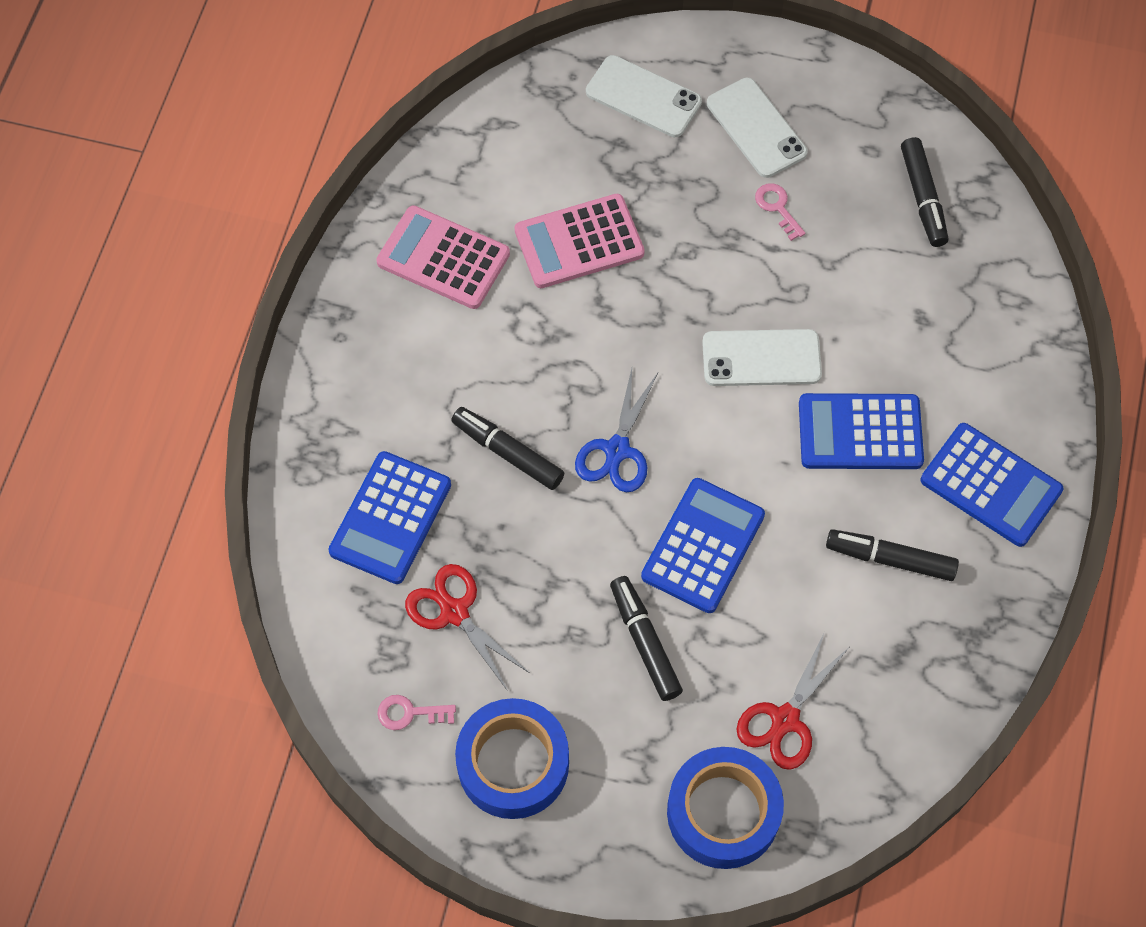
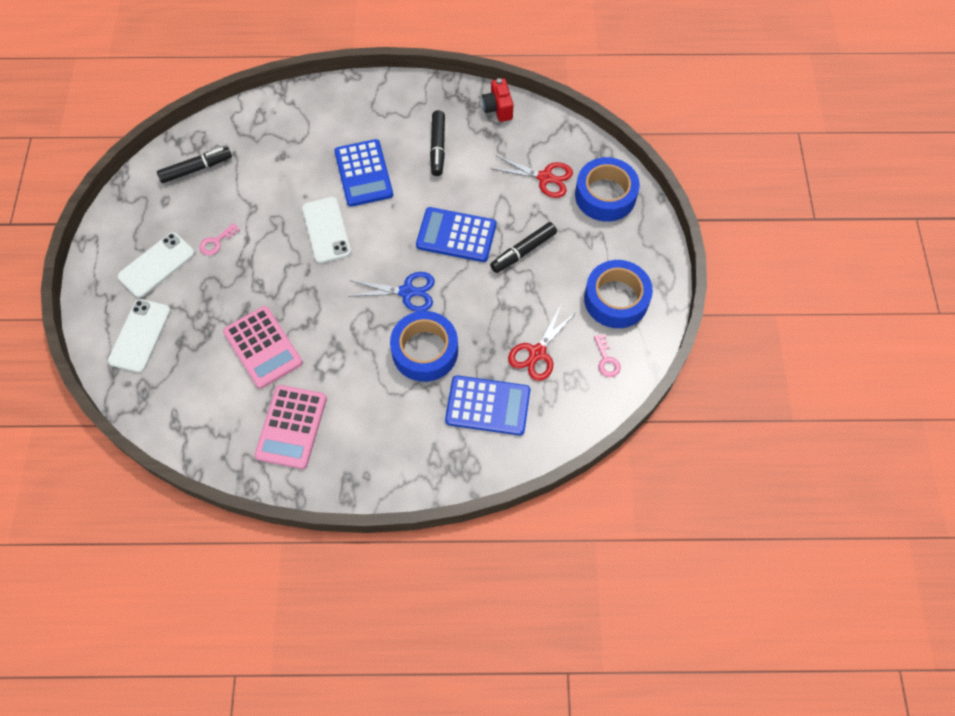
camera: 105 degrees left, 0 degrees up
(507, 452) = (425, 351): black marker -> blue tape
(956, 680) = (498, 108): none -> red camera
(990, 485) = (381, 110): blue calculator -> none

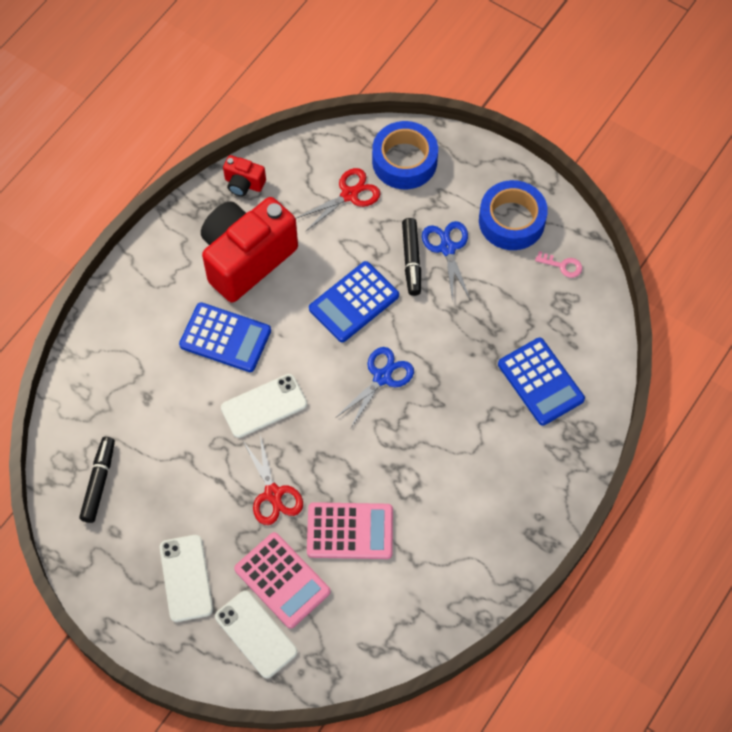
camera: 55 degrees left, 0 degrees up
(216, 242) = (201, 509): pink key -> none
(291, 427) = (449, 551): pink calculator -> pink calculator (282, 580)
(326, 230) = (264, 406): white phone -> white phone turned 45 degrees counterclockwise
(425, 351) = (452, 399): blue tape -> none
(438, 147) = (246, 259): black marker -> red camera
(488, 406) = (540, 382): blue calculator -> blue calculator turned 105 degrees clockwise
(537, 353) = (518, 313): red scissors -> red scissors (273, 494)
(554, 269) = (447, 248): none -> blue scissors

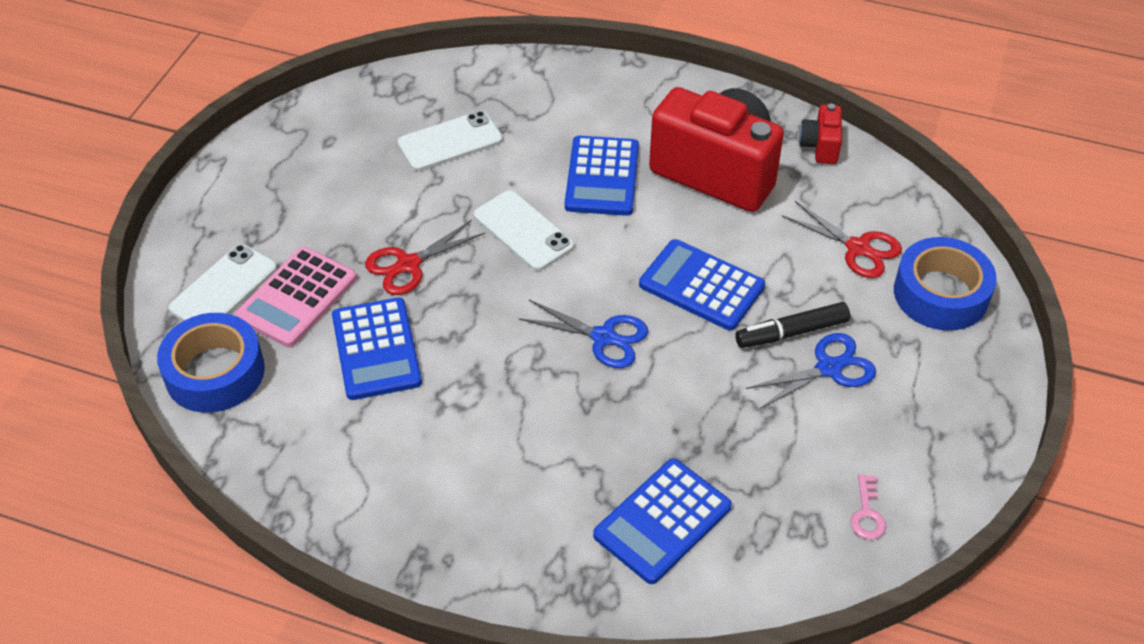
camera: 75 degrees right, 15 degrees down
(99, 482) = (385, 115): black marker -> none
(186, 578) = (284, 212): white phone -> white phone (450, 141)
(350, 531) = (376, 349): pink calculator -> blue calculator
(511, 221) = (910, 435): blue tape -> blue tape (215, 372)

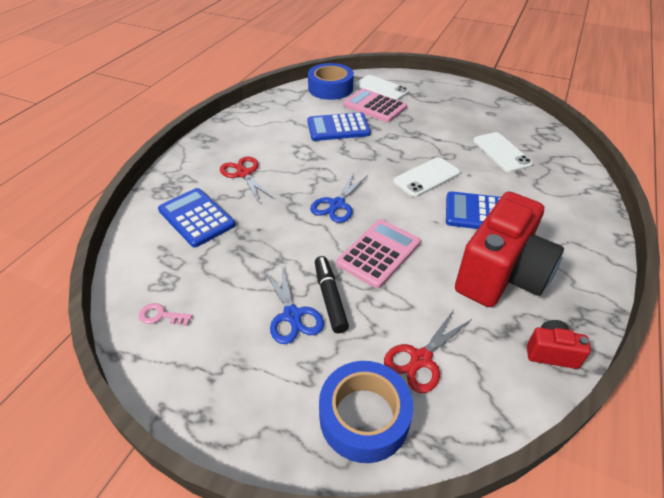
camera: 95 degrees right, 5 degrees down
(408, 265) = (397, 137): red scissors -> red scissors (244, 173)
(701, 285) = (379, 253): blue calculator -> pink calculator

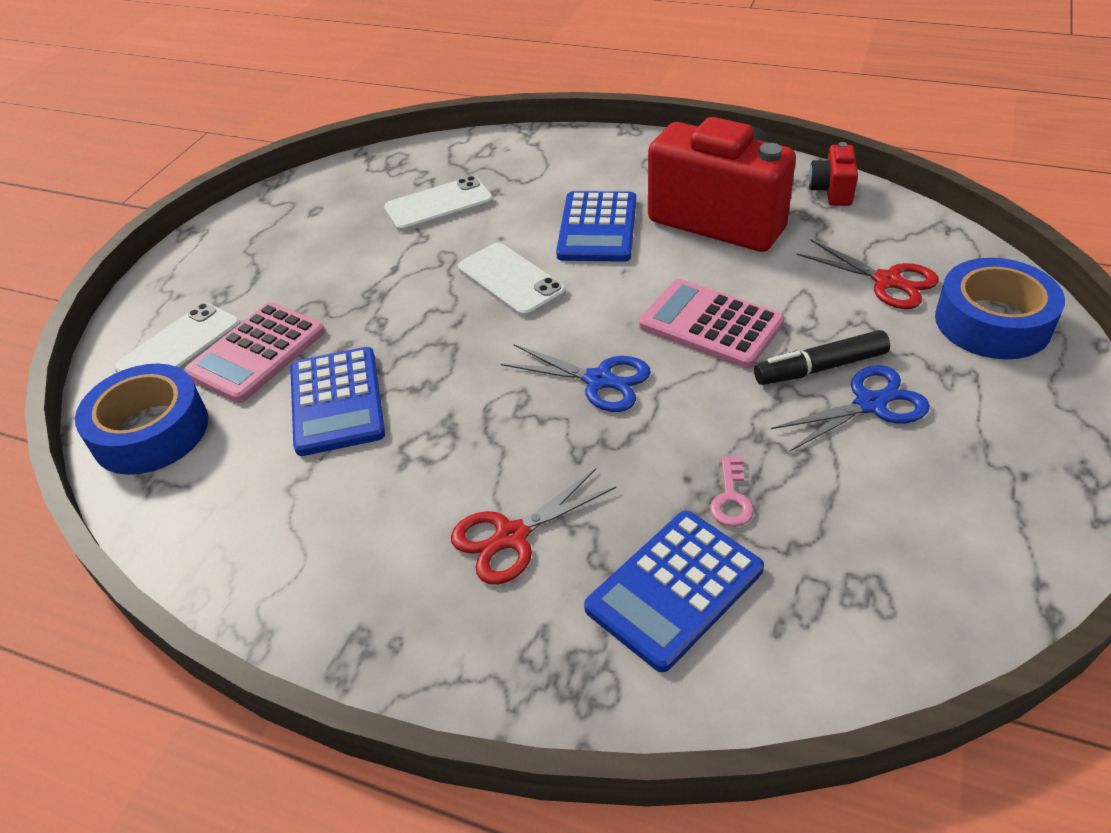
camera: 90 degrees left, 0 degrees up
(161, 315) = (944, 573): pink key -> pink key (731, 498)

